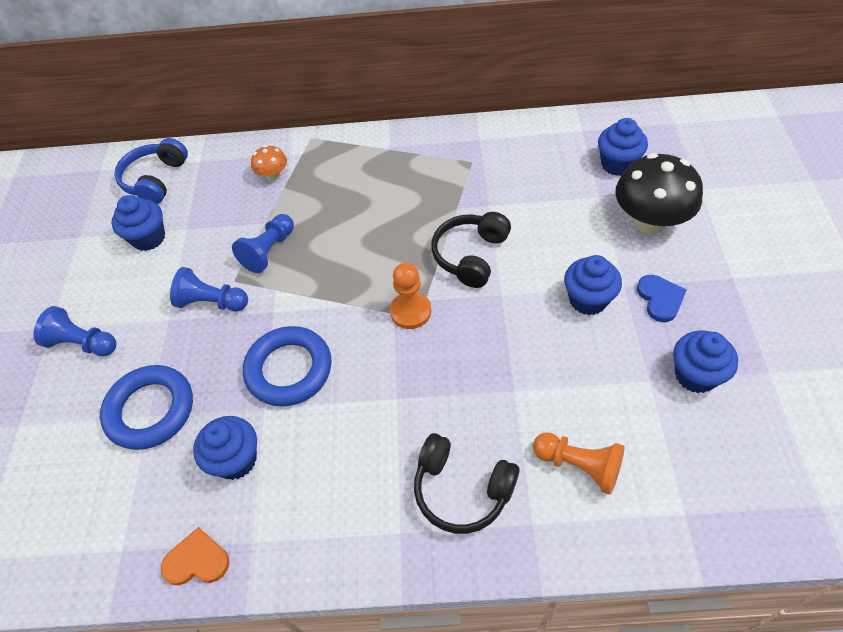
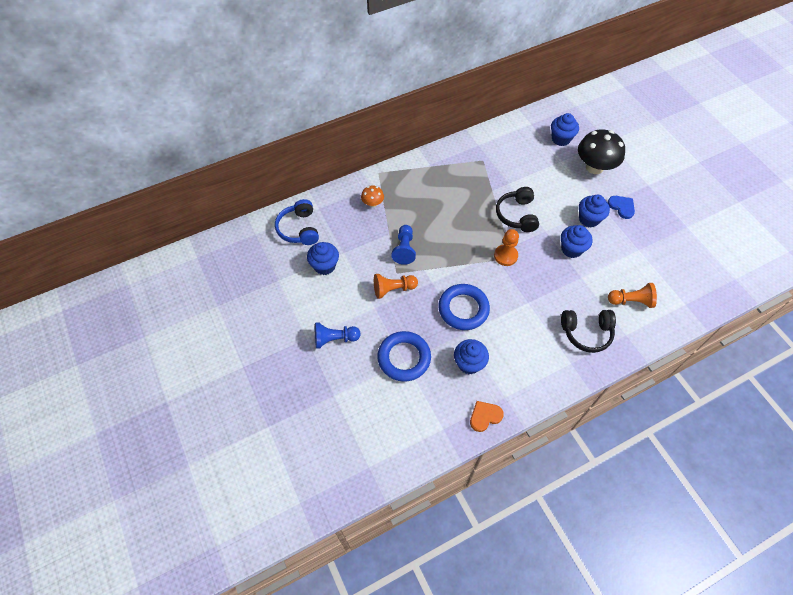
camera: 30 degrees left, 5 degrees up
(212, 302) = (393, 289): blue pawn -> orange pawn
(695, 375) = (657, 239): blue cupcake -> blue cupcake (571, 249)

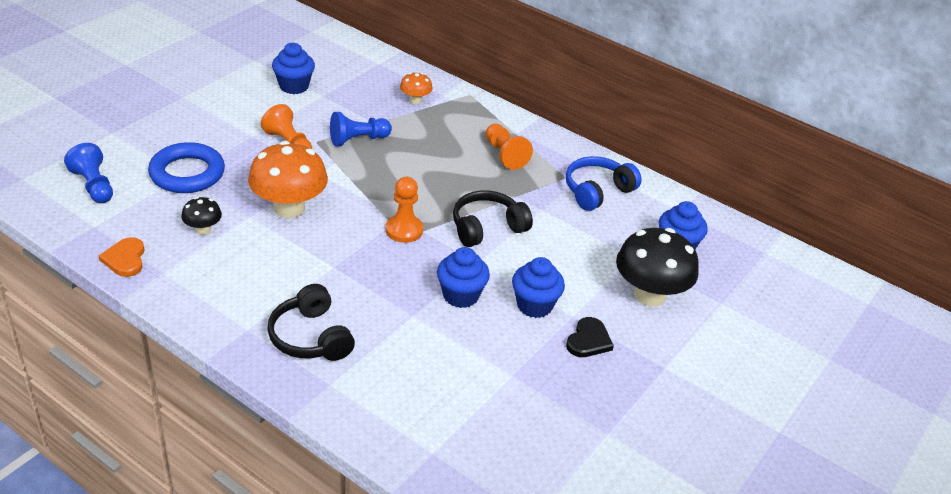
camera: 60 degrees right, 20 degrees down
(299, 229) = (337, 57): blue headphones -> blue headphones (597, 191)
(335, 339) = (191, 116): blue pawn -> blue pawn (94, 186)
(463, 309) = (289, 208): blue ring -> orange mushroom
(469, 363) = (203, 229): blue cupcake -> black mushroom
(485, 416) = (125, 259): orange heart -> orange heart turned 135 degrees counterclockwise
(621, 207) = (588, 340): blue heart -> black heart
(631, 301) = (399, 380): orange pawn -> orange pawn (505, 155)

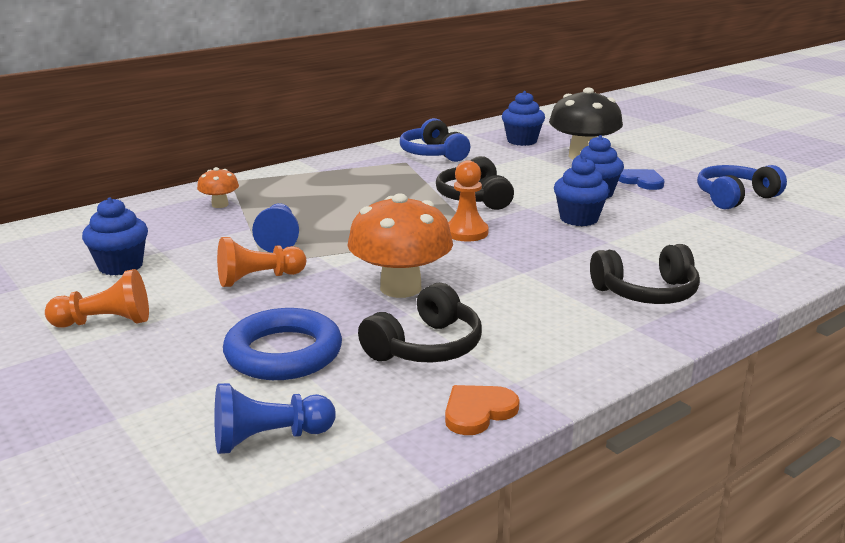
camera: 70 degrees left, 15 degrees down
(125, 259) = (478, 411): orange heart -> orange heart turned 135 degrees clockwise
(203, 229) = (425, 347): black mushroom -> black headphones
(505, 155) = (355, 178): orange pawn -> orange pawn (105, 322)
(571, 413) = (734, 197): none -> blue headphones
(588, 340) = (642, 181): black heart -> blue heart

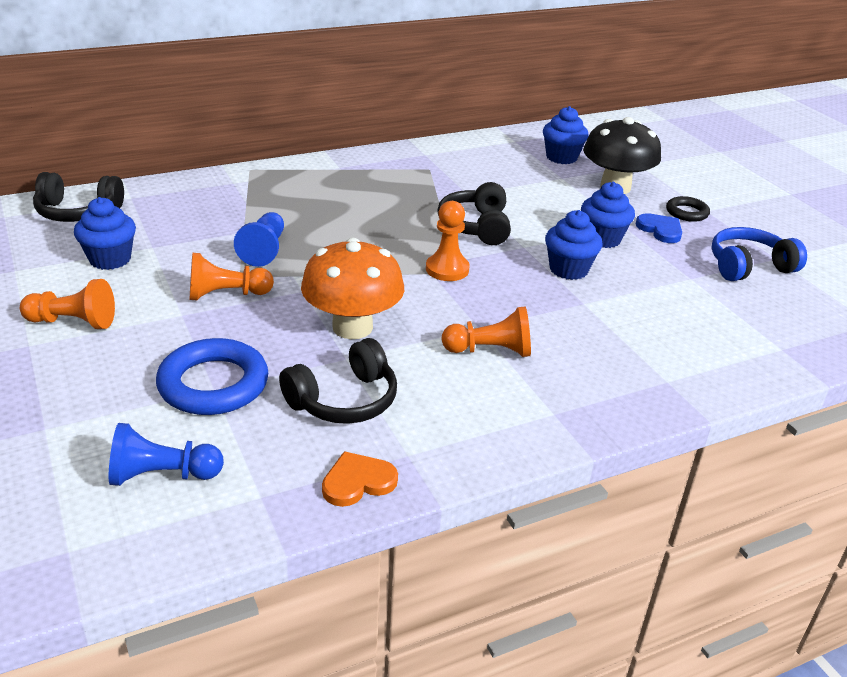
camera: 10 degrees right, 10 degrees up
(220, 205) = (227, 198): orange mushroom -> none
(433, 154) = (461, 162): blue headphones -> none
(544, 288) = (490, 351): none -> orange pawn
(646, 293) = (588, 373): black headphones -> black headphones (78, 212)
(656, 167) = (687, 212): none -> black ring

